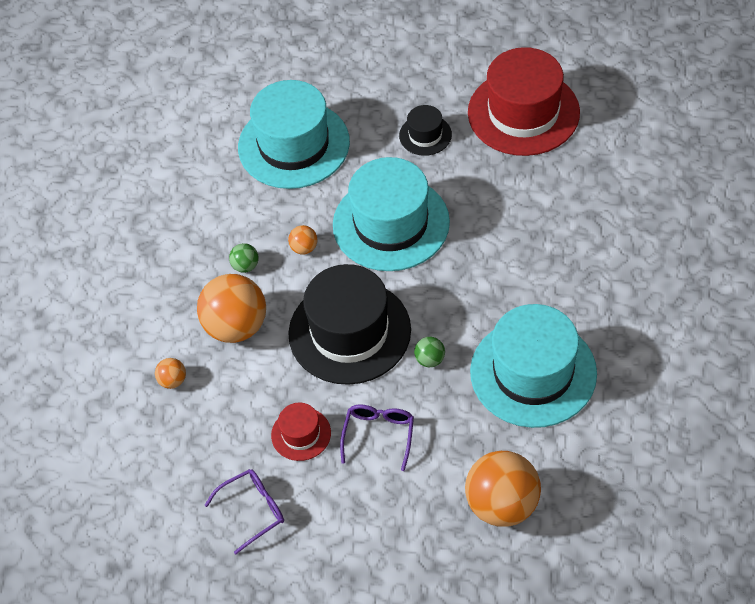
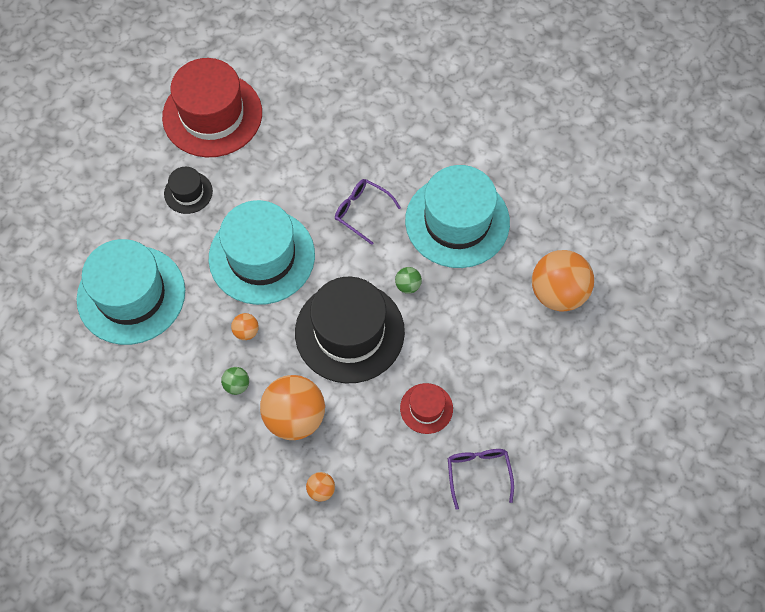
camera: 70 degrees left, 10 degrees up
(379, 435) = (456, 351): purple glasses -> purple glasses (361, 211)

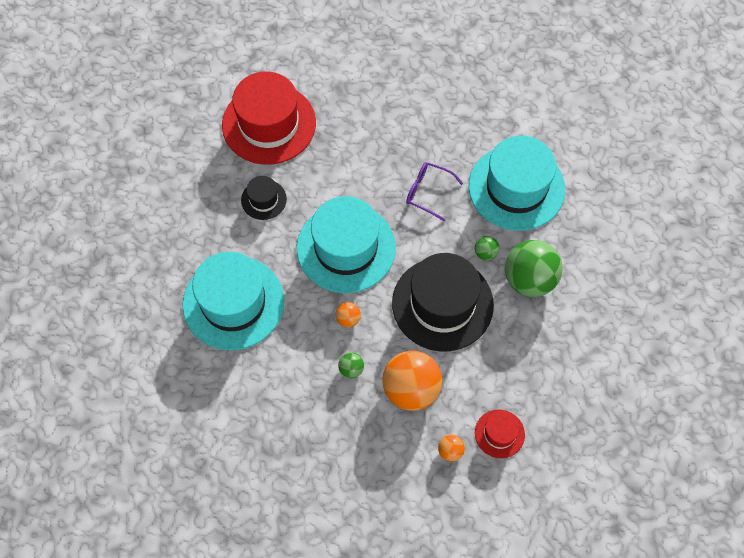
camera: 10 degrees left, 0 degrees up
(426, 408) = (528, 361): red hat -> red hat (499, 433)
(448, 321) = (529, 280): none -> green ball
(478, 473) = (587, 411): purple glasses -> none
(558, 293) = (621, 238): orange ball -> none

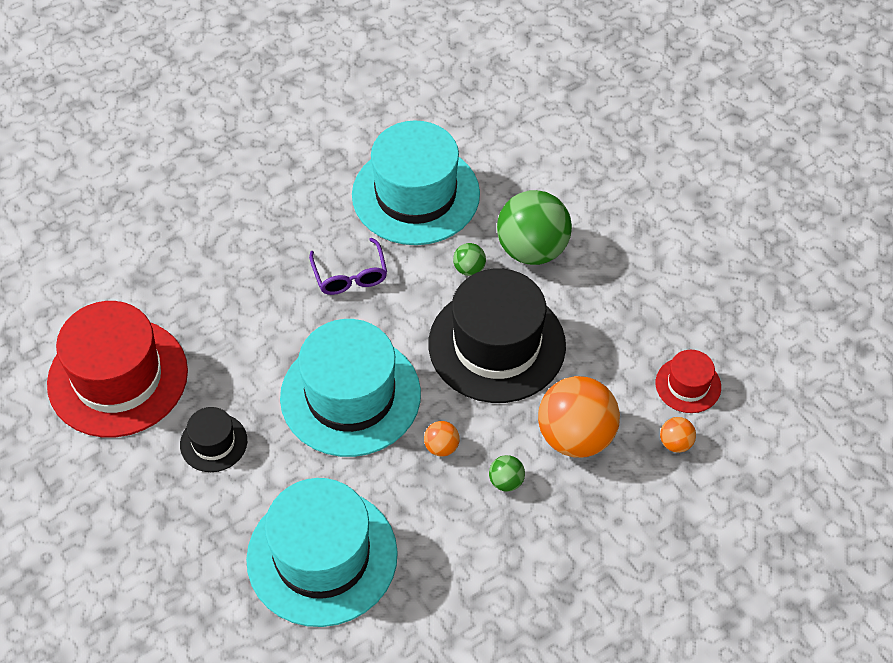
camera: 55 degrees left, 10 degrees down
(428, 192) = (350, 276): purple glasses -> purple glasses turned 75 degrees counterclockwise

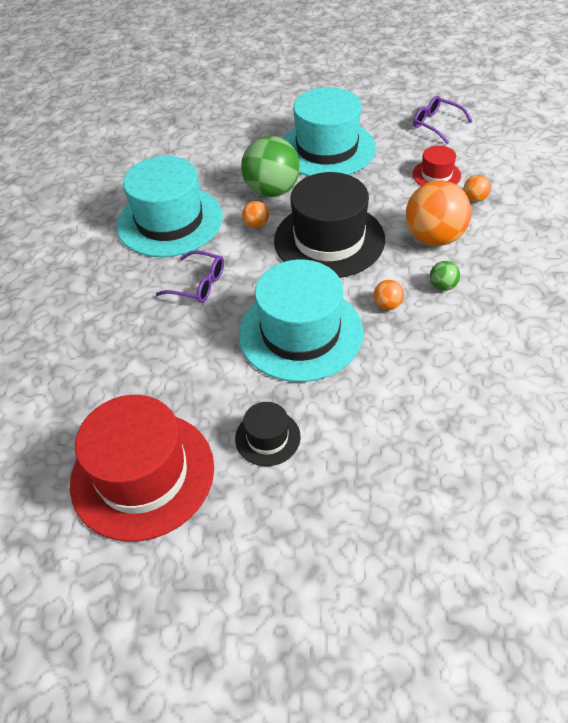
camera: 50 degrees left, 5 degrees down
(322, 556) = (429, 418): turquoise hat -> turquoise hat (327, 149)
(469, 269) = (256, 224): green ball -> orange ball
(788, 336) = (436, 124): none -> purple glasses

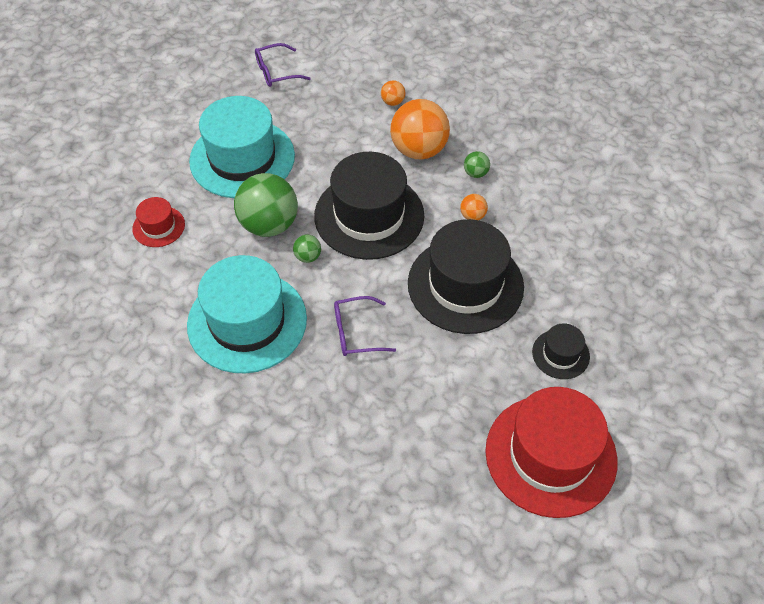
camera: 65 degrees left, 5 degrees up
(199, 284) = (356, 332): purple glasses -> purple glasses turned 150 degrees counterclockwise
(256, 224) = (308, 257): orange ball -> green ball
(300, 333) = (465, 285): turquoise hat -> black hat
(436, 175) = (344, 108): red hat -> red hat (158, 226)

